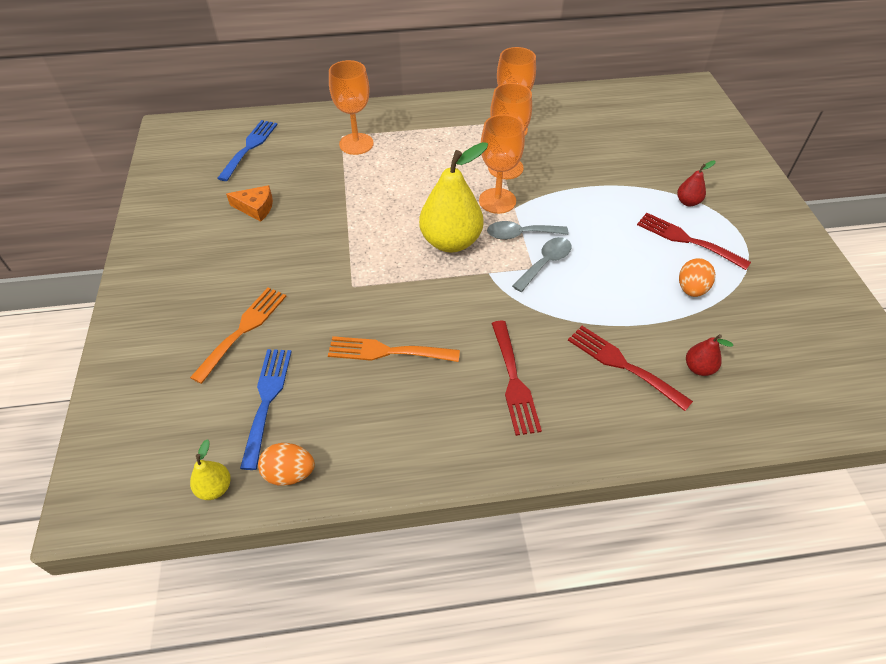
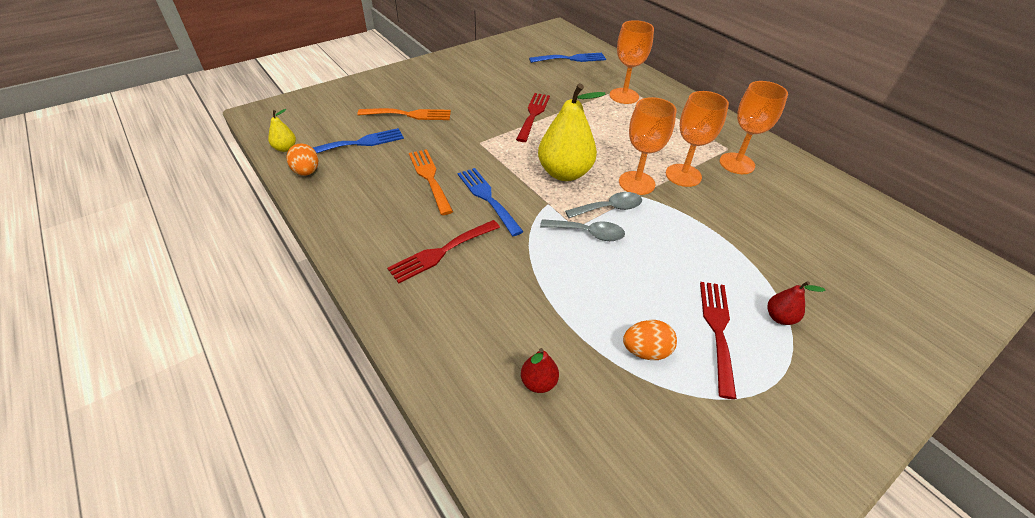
camera: 60 degrees right, 5 degrees down
(256, 208) = (517, 81): orange cheese -> none
(452, 315) = (487, 198): none -> blue fork
(520, 234) = (609, 208): grey spoon -> grey spoon turned 105 degrees clockwise
(622, 365) = (504, 319): red fork -> red fork (533, 115)

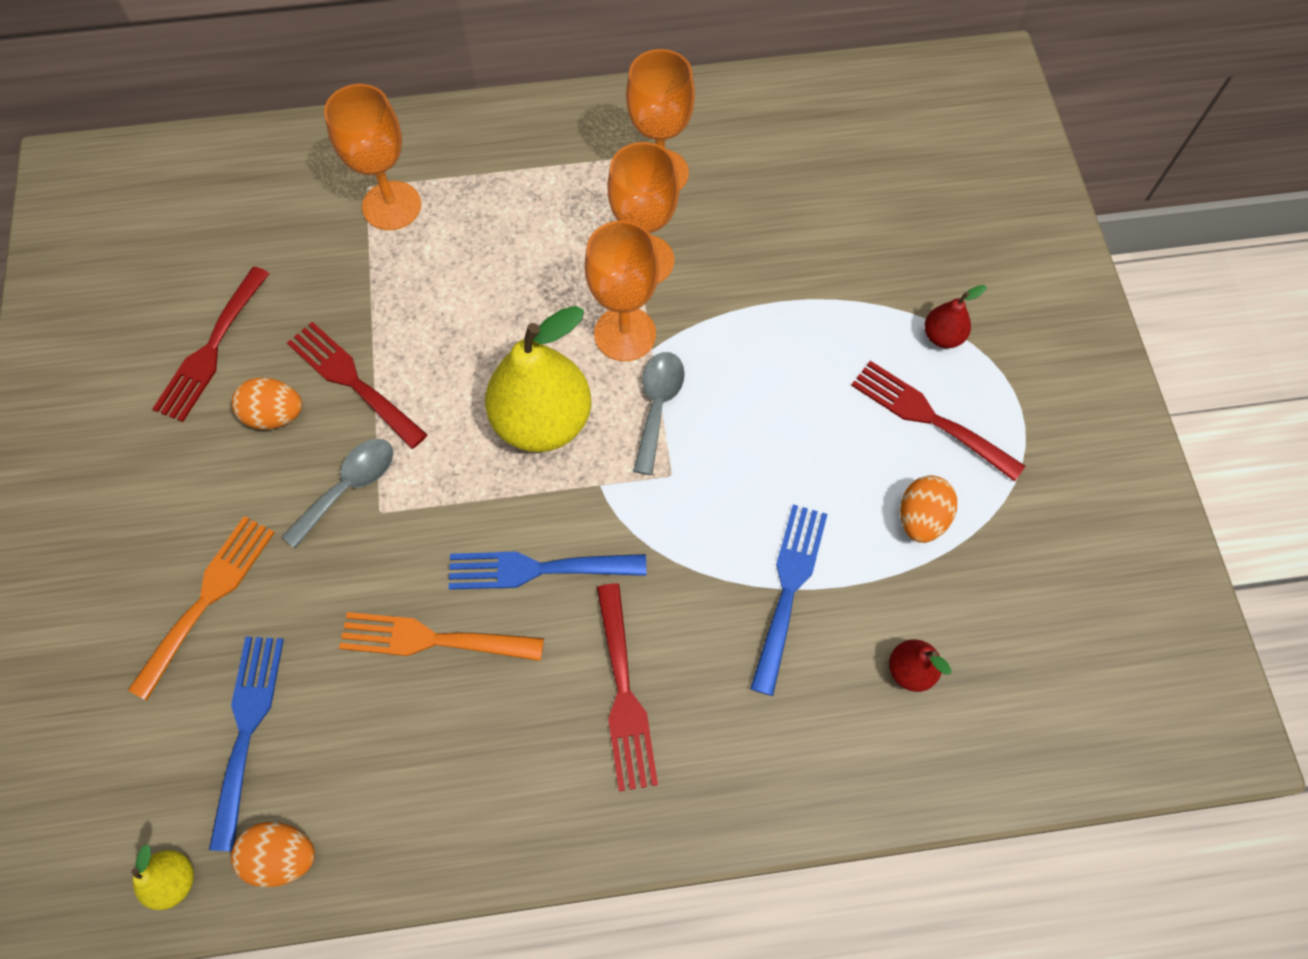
camera: 60 degrees left, 20 degrees up
(500, 102) = (275, 415): none -> orange egg
(515, 79) = (211, 350): none -> red fork
(571, 59) = (208, 214): blue fork -> blue fork (789, 588)
(588, 233) = (693, 466): grey spoon -> grey spoon (349, 487)

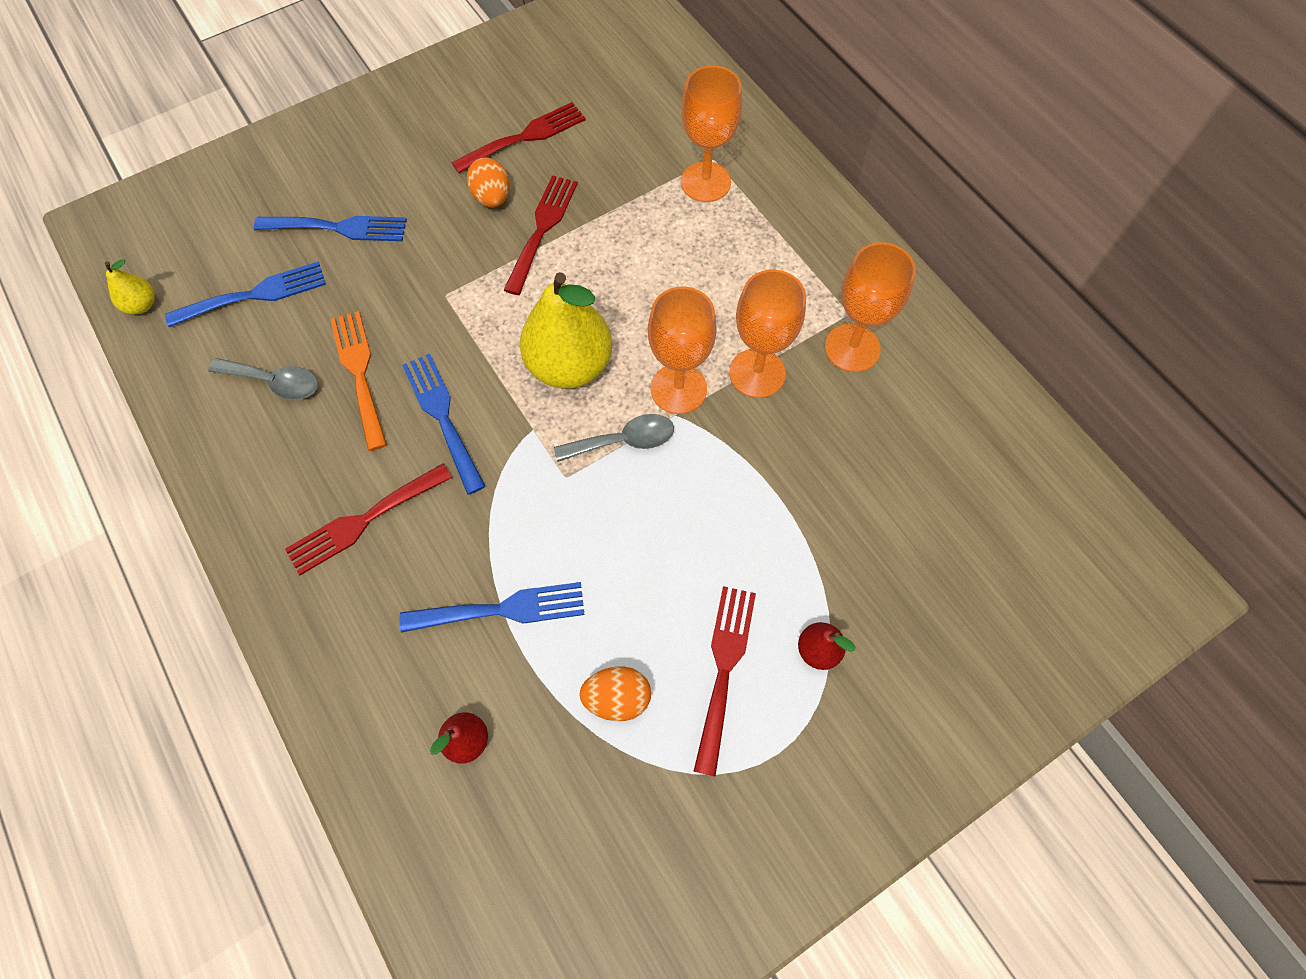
camera: 65 degrees right, 0 degrees up
(208, 598) = (339, 228): orange fork -> blue fork
(211, 350) = (525, 137): red fork -> red fork turned 150 degrees clockwise
(282, 856) = (175, 357): orange egg -> none
(349, 487) = (456, 267): grey spoon -> grey spoon (275, 382)

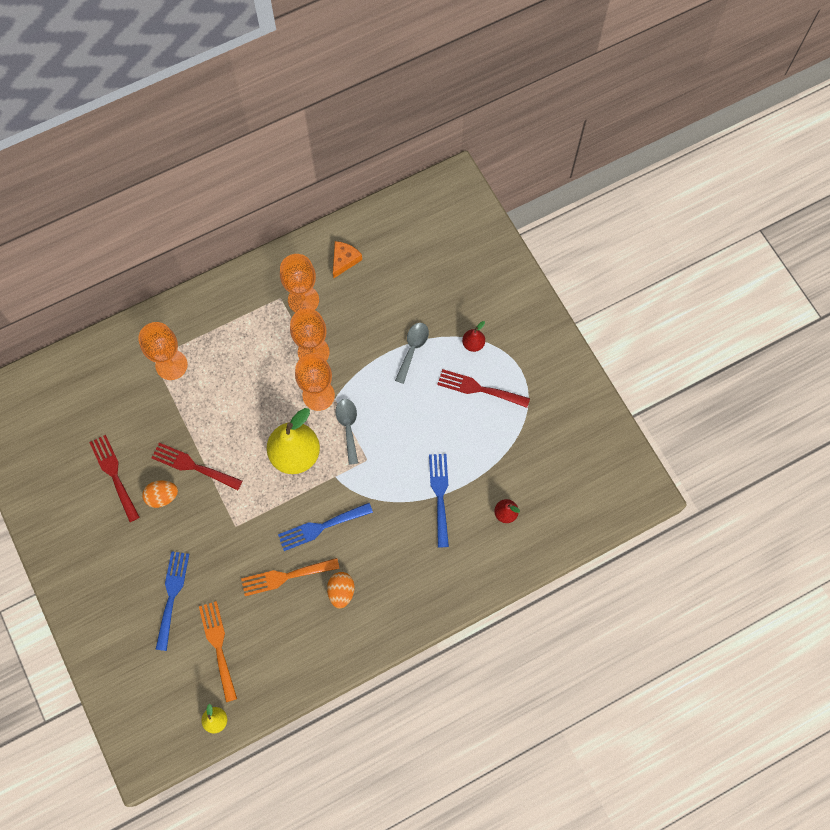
camera: 85 degrees left, 5 degrees up
(255, 295) = (218, 646): blue fork -> orange fork
(275, 382) = (285, 627): grey spoon -> grey spoon (412, 349)
(363, 521) = (382, 570): red fork -> none
(617, 698) = (490, 440): orange egg -> orange egg (341, 591)
(943, 404) = (344, 260): none -> orange cheese

